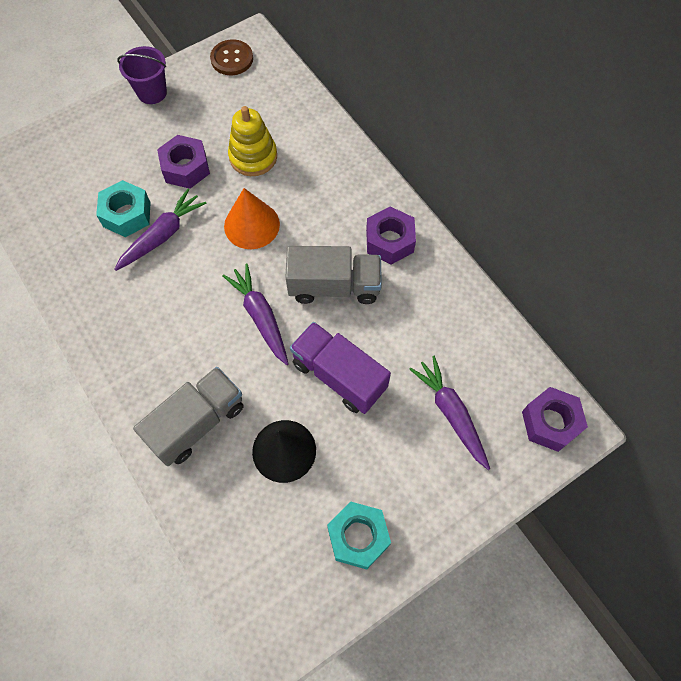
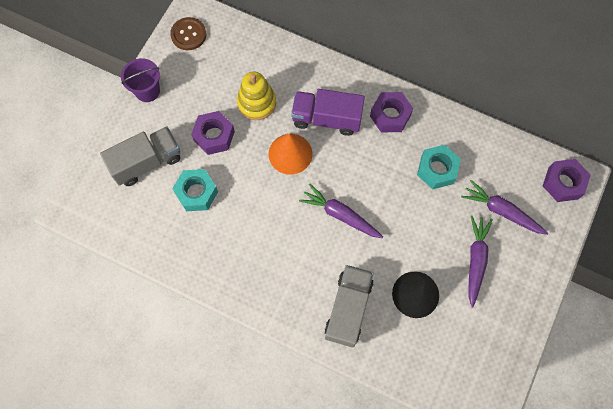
camera: 30 degrees left, 5 degrees up
(162, 235) = (233, 194): purple carrot -> purple carrot (475, 260)
(334, 286) = (374, 167): grey truck -> grey truck (147, 162)
(339, 376) = (417, 226): purple truck -> purple truck (326, 119)
(358, 537) = (495, 321): turquoise nut -> turquoise nut (437, 170)

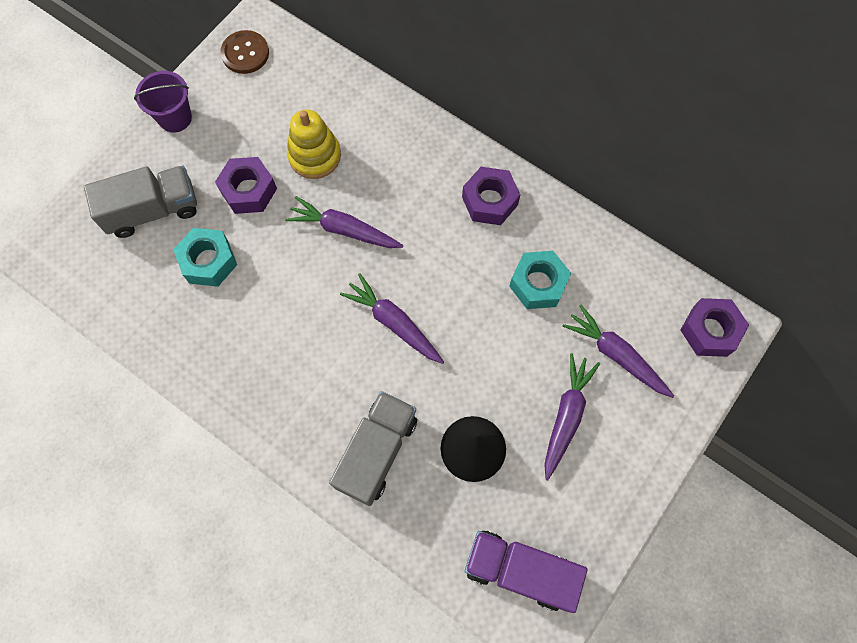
camera: 10 degrees right, 0 degrees up
(290, 153) = (344, 230): orange cone -> purple carrot
(326, 119) = (403, 191): purple truck -> purple truck (520, 571)

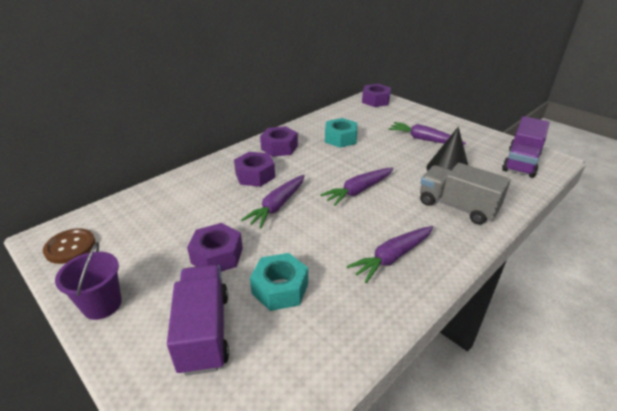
camera: 80 degrees left, 35 degrees down
(152, 210) = (204, 331): grey truck -> purple truck
(314, 156) = (204, 215): yellow stacking toy -> none
(407, 187) = (255, 175): none -> purple nut
(616, 355) = (387, 123): purple carrot -> purple carrot (392, 257)

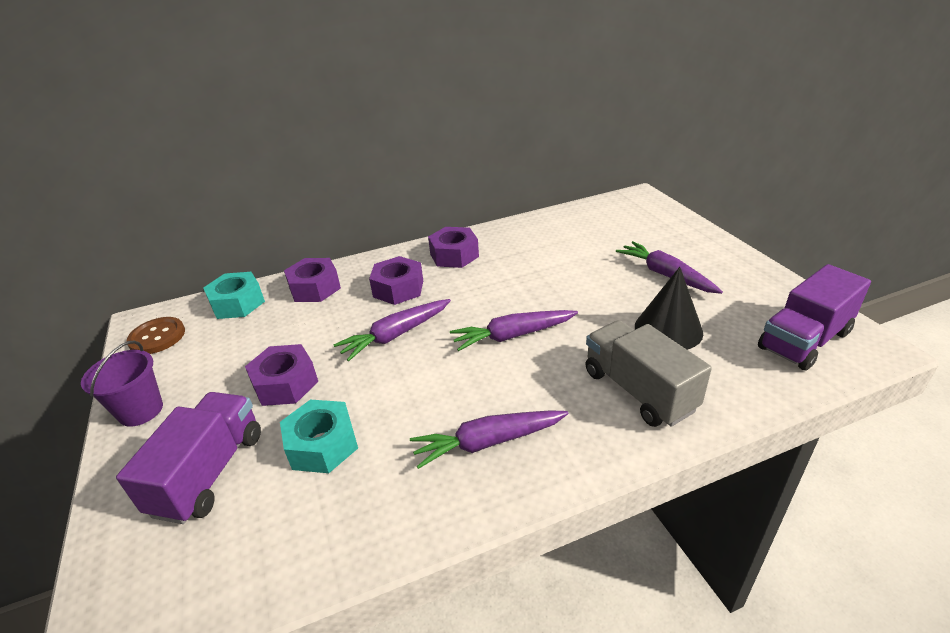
camera: 25 degrees right, 0 degrees up
(340, 139) = (543, 255): turquoise nut -> turquoise nut (237, 303)
(375, 101) = (636, 204): purple nut -> purple nut (315, 288)

